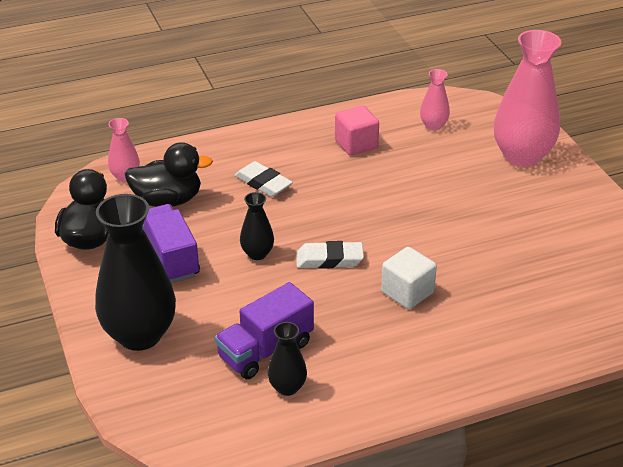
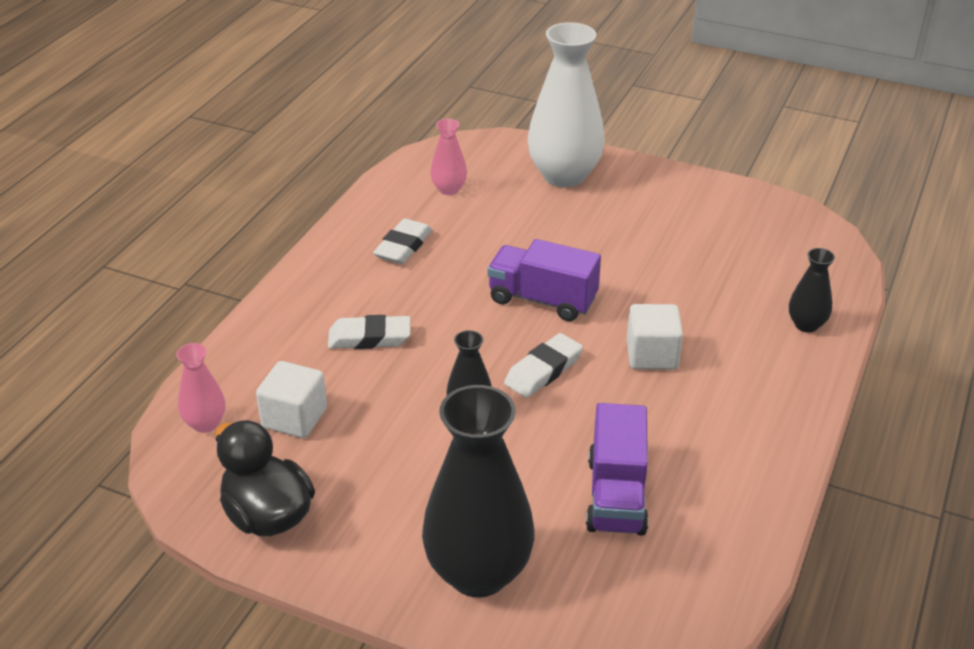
camera: 45 degrees left, 0 degrees up
(168, 200) = (294, 418): black duck -> white cube
(170, 258) = (389, 475): purple truck -> purple truck (542, 300)
(287, 387) = (686, 514): black vase -> black vase (806, 325)
(356, 144) = (403, 246): pink cube -> white eraser
(522, 156) = (564, 176): pink vase -> white vase

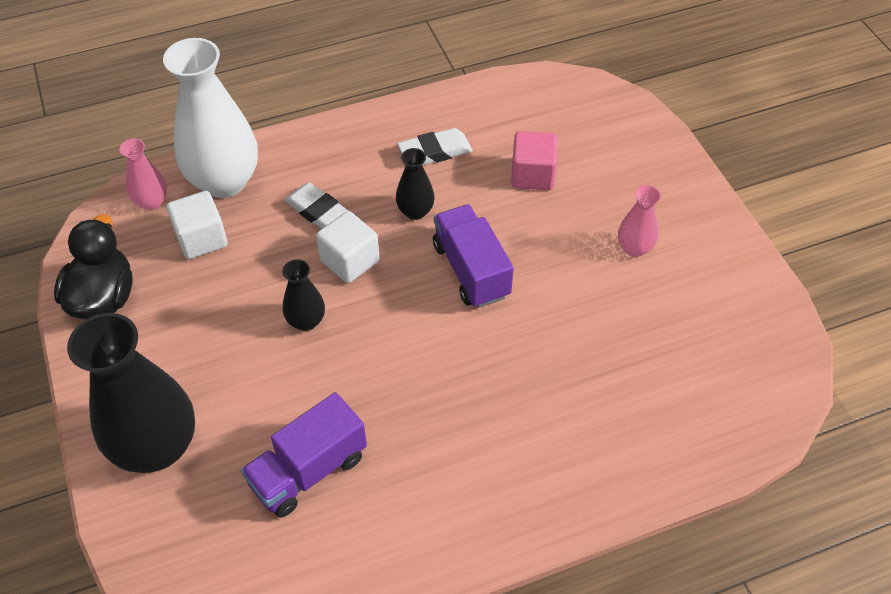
camera: 45 degrees right, 15 degrees up
(449, 189) = (530, 123): pink vase -> pink vase (634, 248)
(498, 219) = (532, 175): none -> pink cube
(543, 370) = (393, 330): white eraser -> none
(564, 176) = (636, 170): white vase -> white vase (224, 181)
(652, 355) = (485, 381): white cube -> white cube (350, 261)
(806, 325) = (644, 456): black vase -> black vase (415, 211)

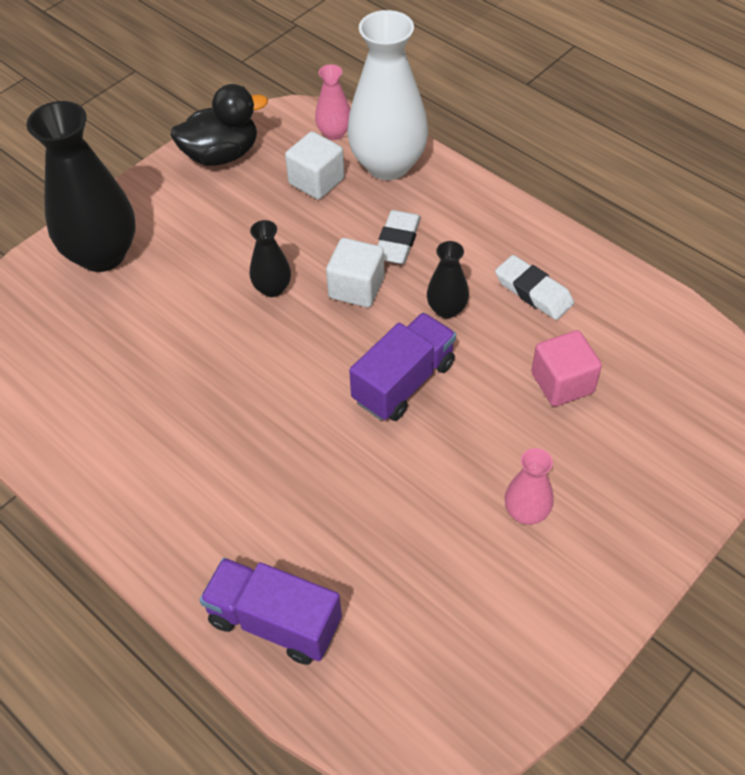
camera: 65 degrees right, 0 degrees up
(308, 470) = (125, 358): purple truck -> purple truck (274, 622)

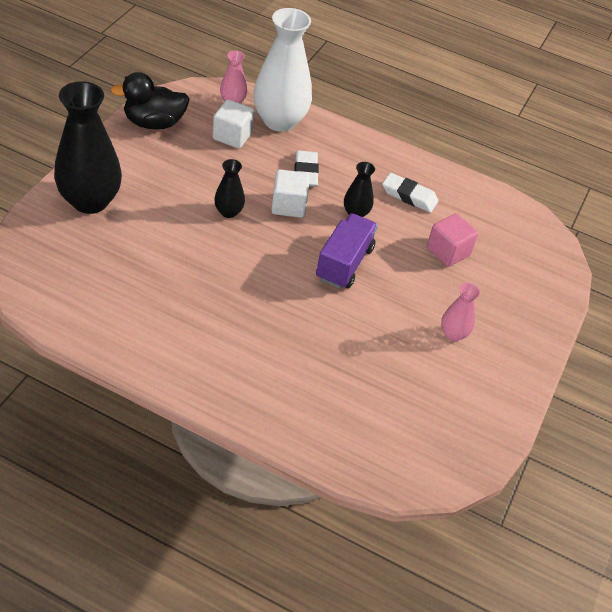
camera: 25 degrees left, 5 degrees down
(221, 155) = (154, 123): black duck -> black duck turned 150 degrees counterclockwise
(274, 622) = (314, 426): purple truck -> none

